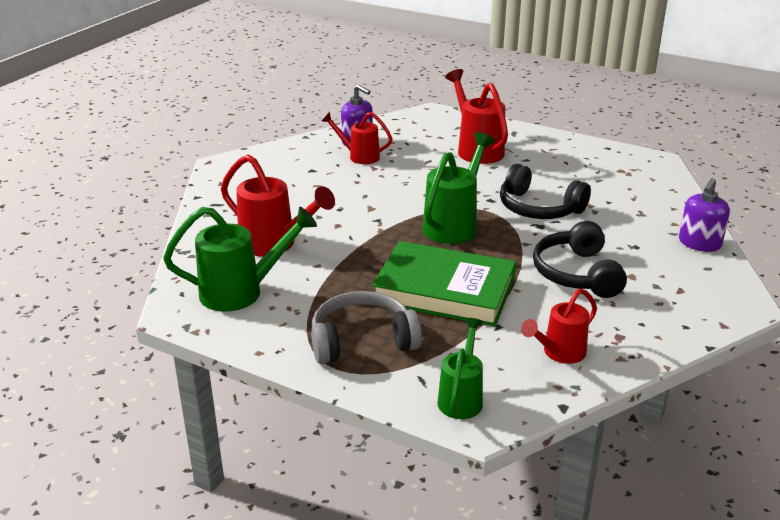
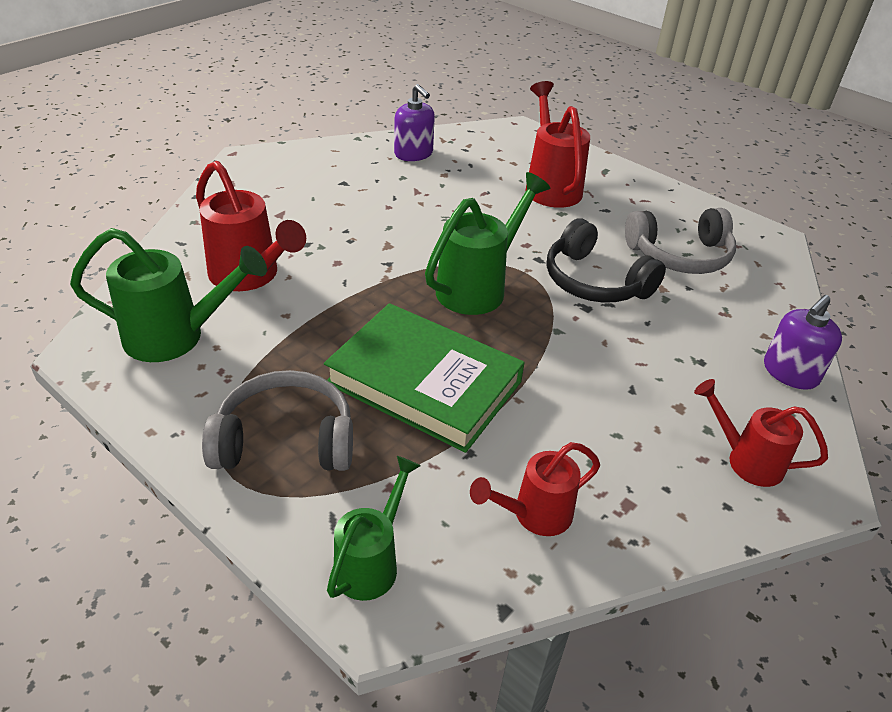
camera: 10 degrees right, 10 degrees up
(359, 156) = (407, 173): red watering can -> red watering can (746, 460)
(577, 273) = (607, 389): black headphones -> none
(594, 182) = (680, 255): none -> grey headphones

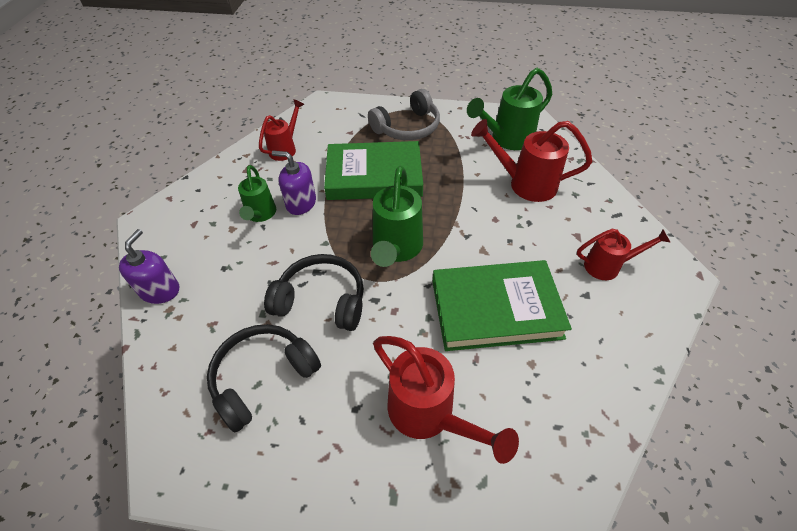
camera: 150 degrees right, 10 degrees up
(371, 562) = (336, 111): green watering can -> green watering can (260, 214)
(413, 154) = (589, 379): purple soap dispenser -> purple soap dispenser (301, 203)
(432, 207) = (495, 309): none -> green book
(680, 255) = (263, 377): grey headphones -> black headphones
(746, 460) = (189, 216): red watering can -> red watering can (607, 266)

